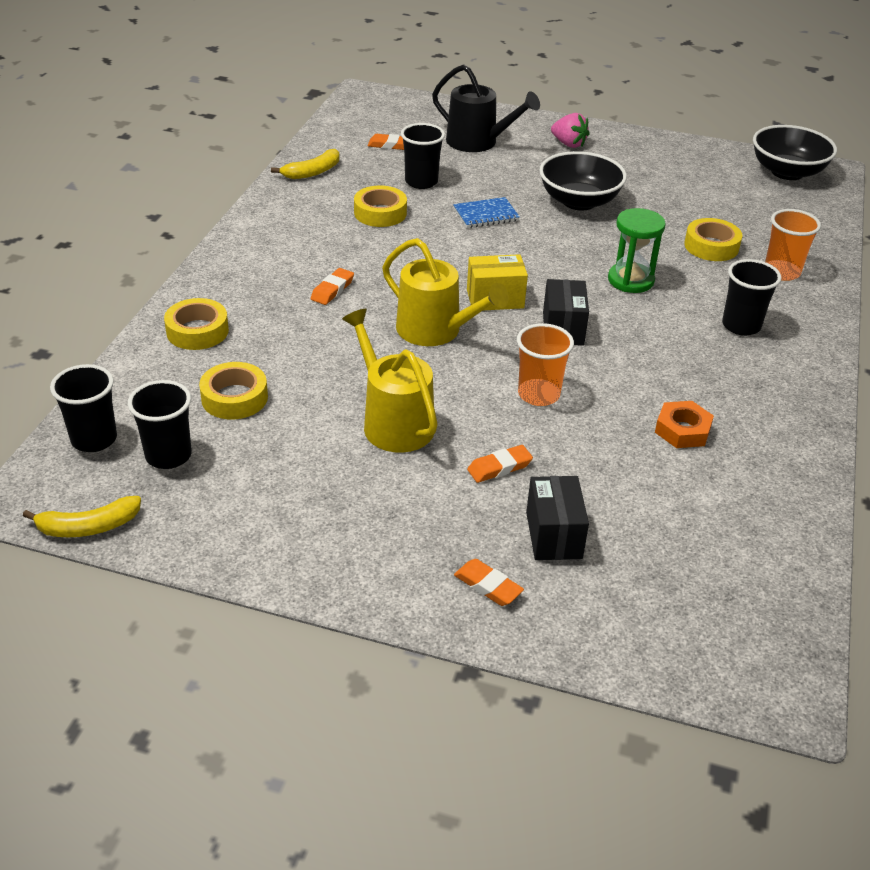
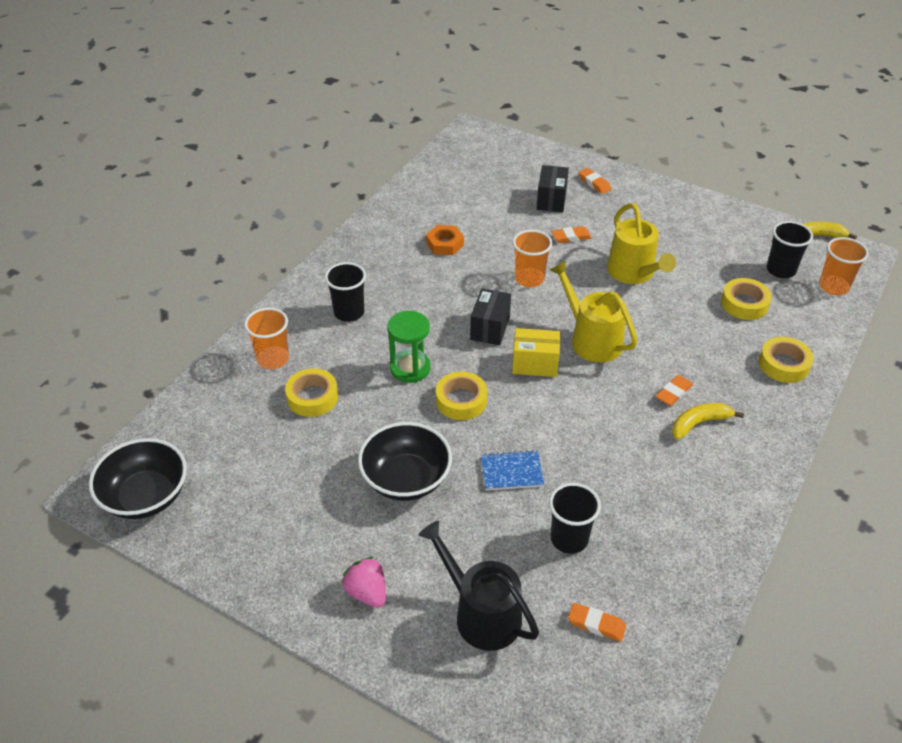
camera: 165 degrees left, 5 degrees up
(94, 439) = (833, 287): black cup -> orange cup
(312, 172) = (696, 577): yellow banana -> yellow banana (699, 423)
(380, 213) = (622, 490): yellow tape -> yellow tape (461, 401)

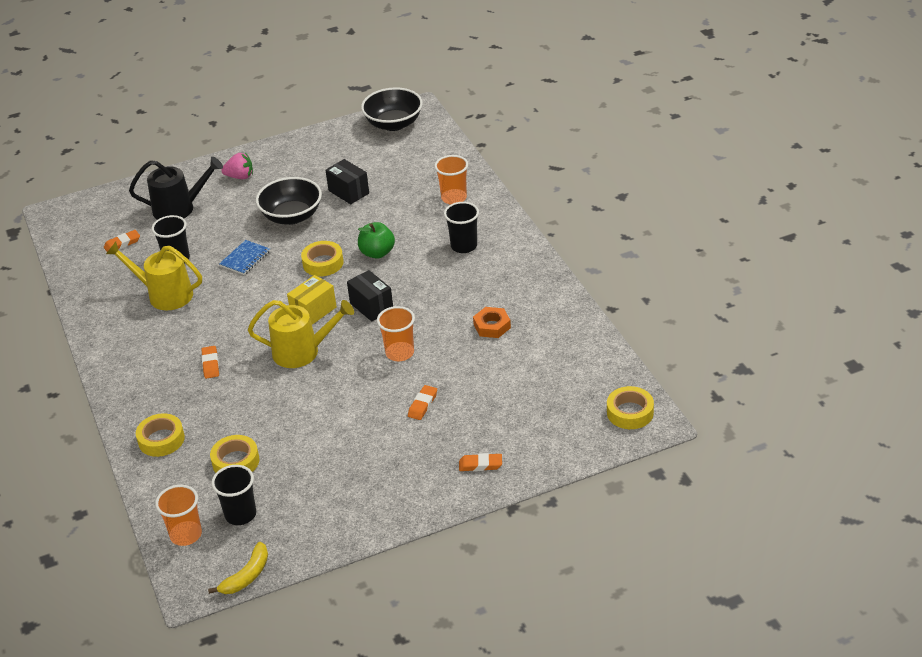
camera: 130 degrees right, 5 degrees down
(312, 397) = (400, 203): yellow tape -> yellow tape (630, 412)
(410, 368) = (377, 253): green hourglass -> green apple
(551, 200) = (485, 421): black box -> black box (348, 192)
(633, 273) = (340, 417): yellow watering can -> yellow watering can (165, 295)
(699, 423) = (174, 361): yellow banana -> none

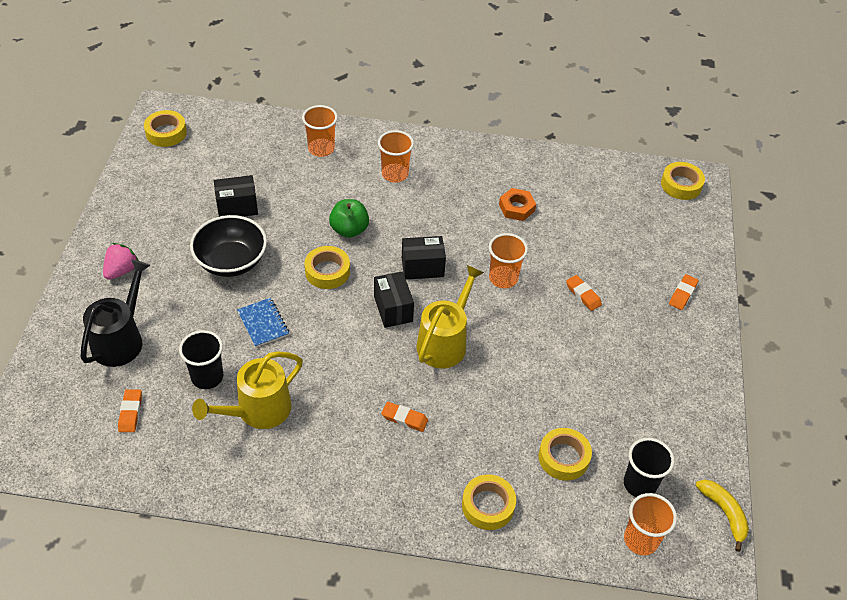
camera: 65 degrees left, 10 degrees up
(313, 311) = (393, 309): yellow box -> black box
(393, 124) = (166, 133): black bowl -> yellow tape
(464, 246) = (395, 174): black cup -> orange cup

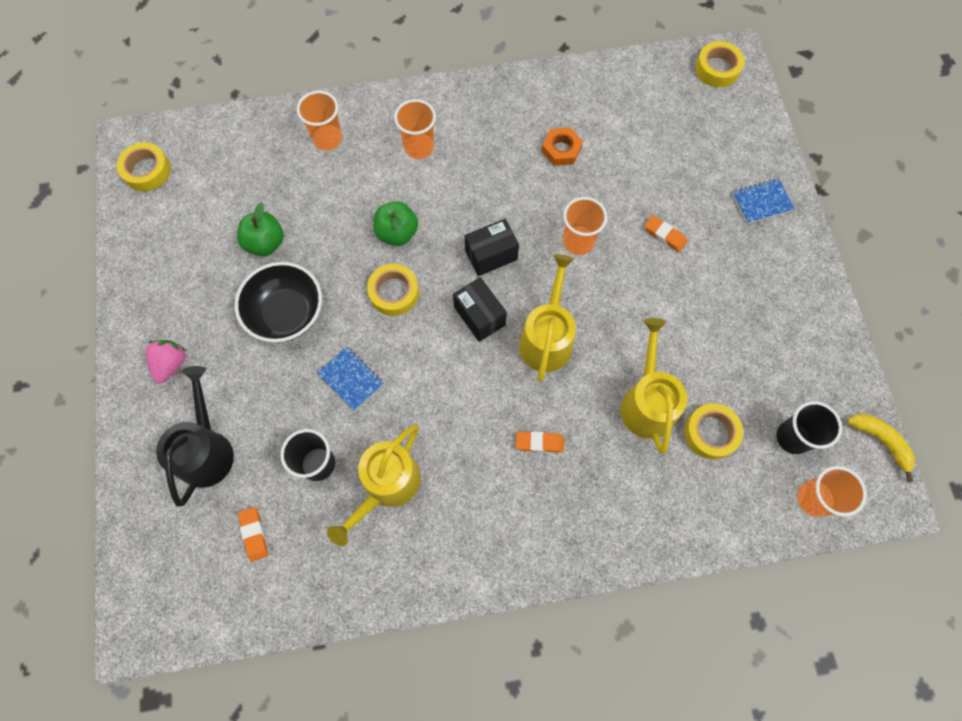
camera: 15 degrees left, 20 degrees up
(237, 207) = (265, 243): black box -> green apple
(488, 505) = (657, 513): yellow tape -> none
(514, 417) = (647, 402): none -> yellow watering can
(682, 294) = (761, 202): orange eraser -> blue notebook

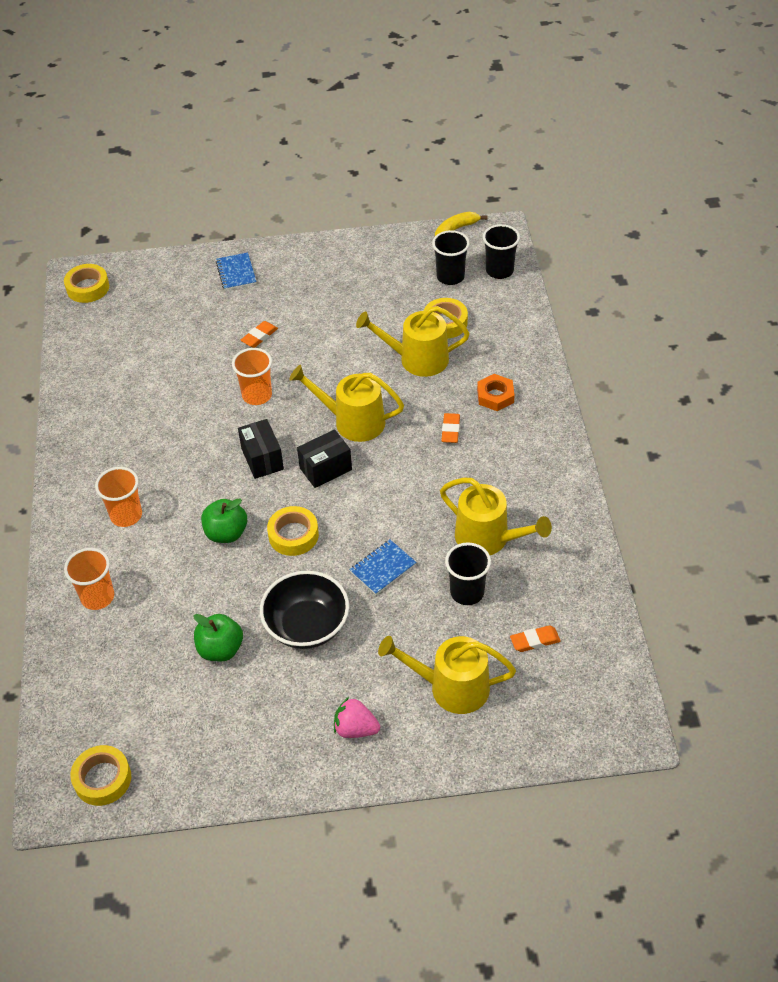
camera: 85 degrees left, 20 degrees down
(207, 450) = (451, 687): black watering can -> yellow watering can
(561, 150) = (154, 403): orange nut -> orange nut (495, 396)
(814, 499) = (499, 271): orange cup -> black cup

